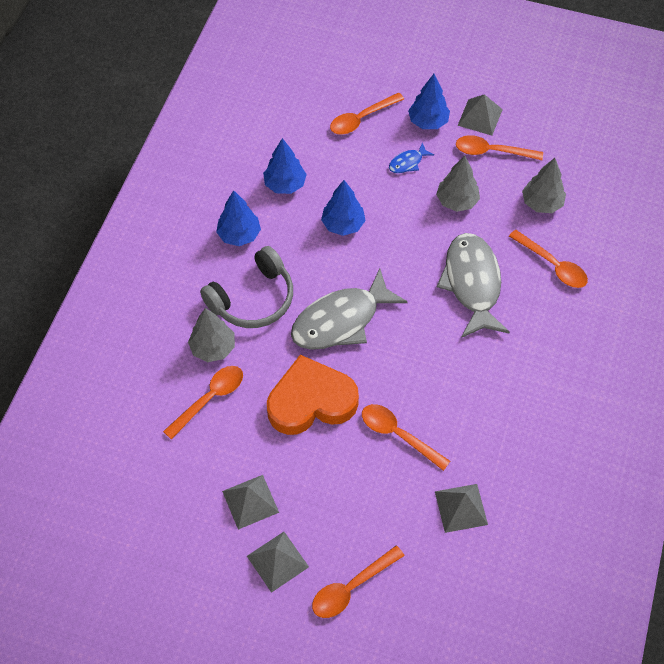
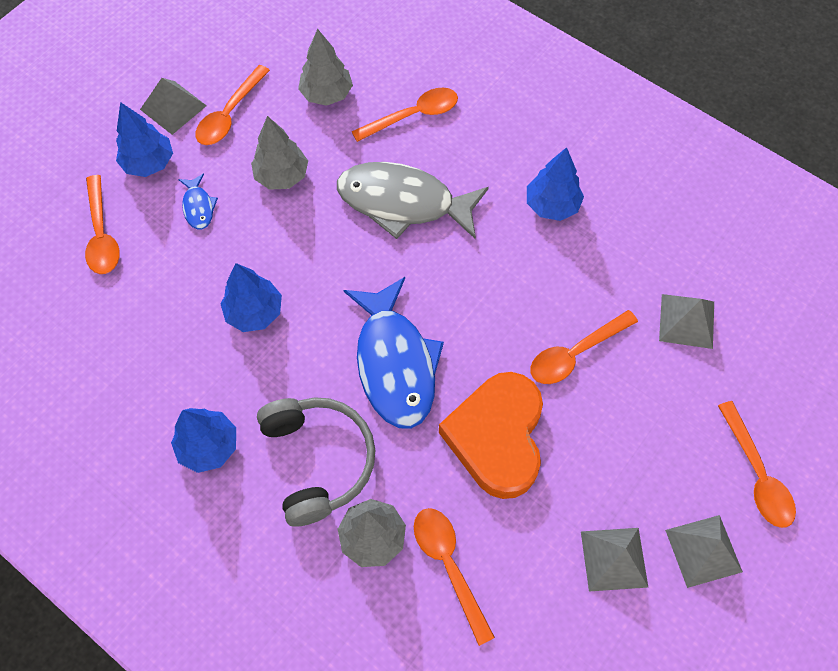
camera: 70 degrees left, 5 degrees up
(285, 184) = (156, 361): blue tree -> blue tree (552, 205)
(341, 320) = (395, 363): grey fish -> blue fish

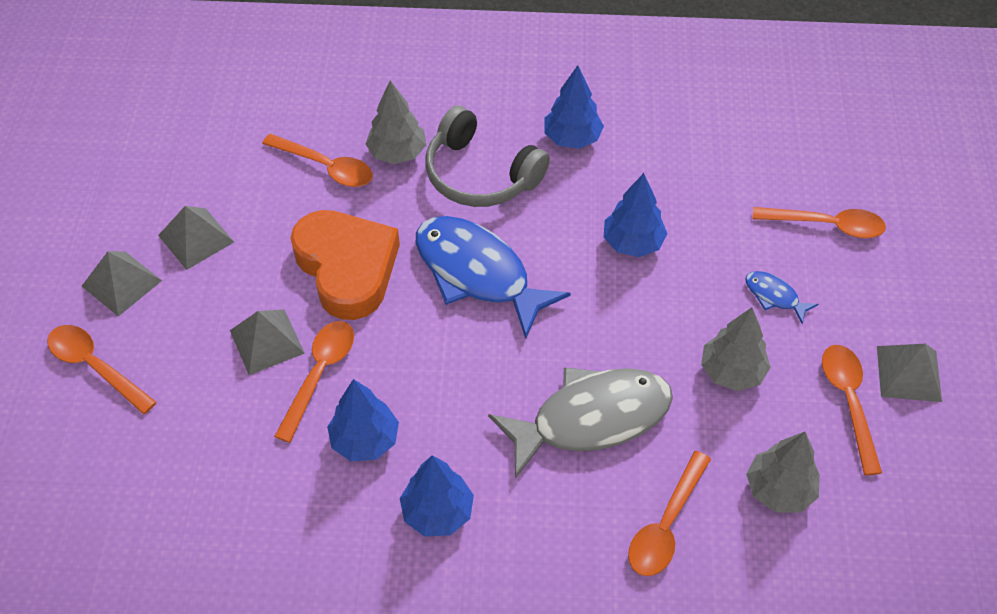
camera: 145 degrees right, 10 degrees down
(102, 234) = (826, 225): orange spoon -> orange spoon turned 150 degrees clockwise
(149, 163) = (863, 307): blue tree -> blue tree (365, 440)
(686, 321) = (224, 470): grey pyramid -> grey pyramid (267, 341)

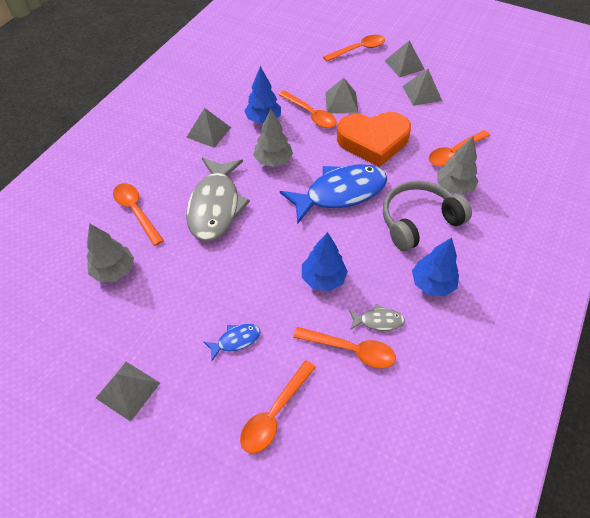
camera: 115 degrees right, 0 degrees up
(437, 512) = (208, 132): blue tree -> grey pyramid
(655, 172) = (378, 321): none -> grey fish
(732, 372) = (199, 286): grey tree -> grey tree (273, 161)
(848, 402) = (136, 339): orange spoon -> orange spoon (350, 350)

